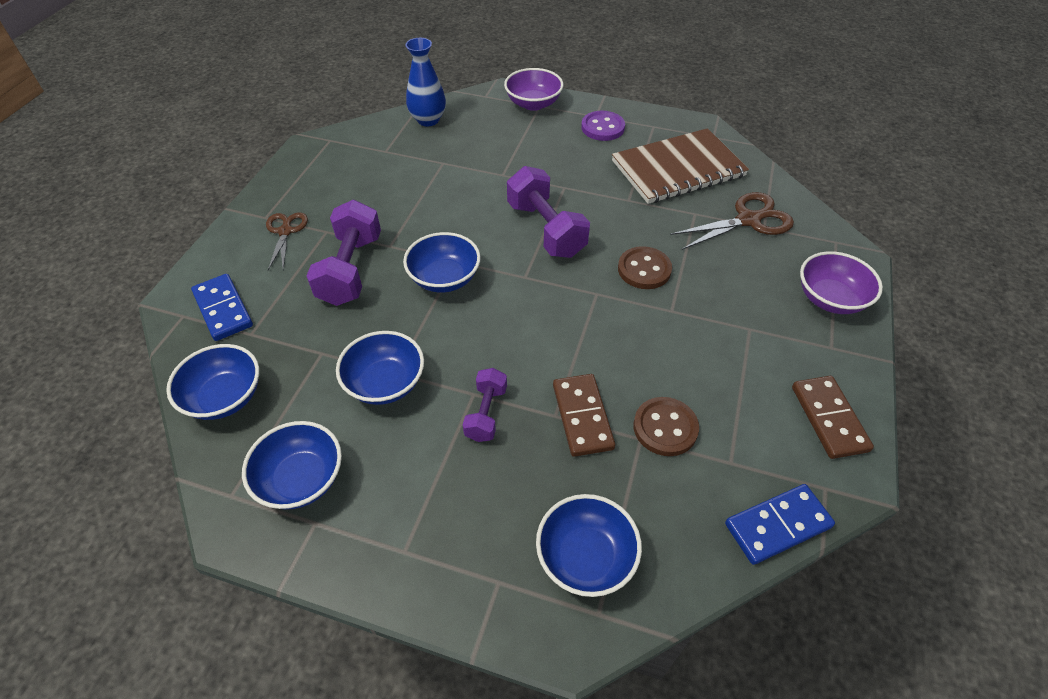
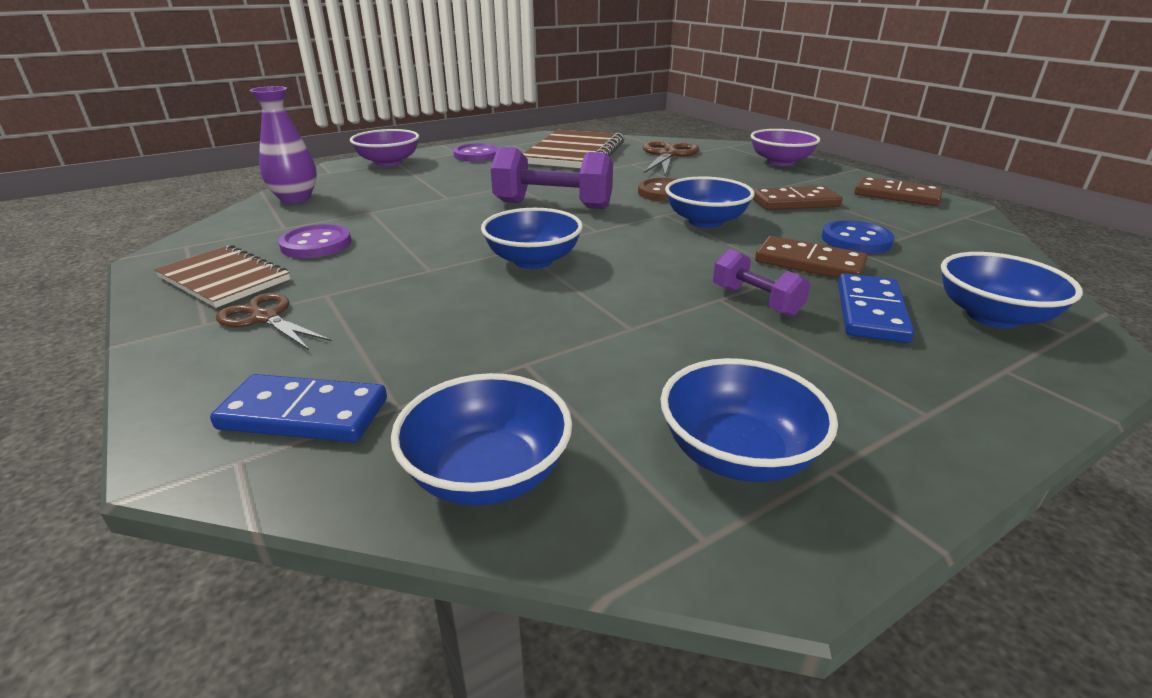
camera: 50 degrees left, 20 degrees down
(309, 185) = (224, 279): none -> brown notebook
(351, 270) = (421, 300): purple dumbbell -> none
(376, 180) = (316, 244): none -> purple button
(385, 383) = (639, 339): blue bowl -> blue bowl (705, 221)
(428, 120) = (295, 198): blue vase -> purple vase
(665, 428) = (856, 240): brown button -> blue button
(717, 355) = (794, 202): none -> brown domino
(777, 525) = (995, 239): blue domino -> blue domino (871, 312)

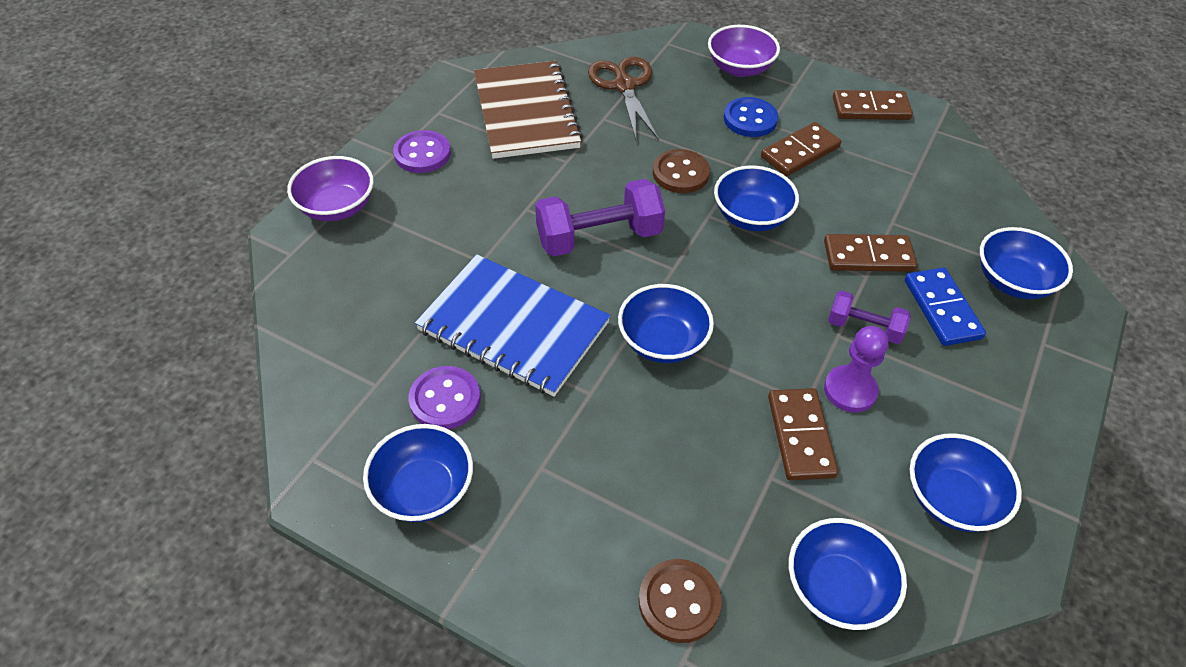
camera: 30 degrees left, 20 degrees up
(224, 279) = (423, 489): brown notebook -> blue bowl
(264, 318) = (527, 521): brown scissors -> none
(295, 198) = (319, 325): purple vase -> none
(304, 414) = (679, 602): blue domino -> brown button
(422, 227) = (513, 326): none -> blue notebook
(595, 347) = (801, 436): none -> brown domino
(691, 334) = (850, 390): none -> purple pawn
(856, 240) = (880, 204): blue button -> blue button (750, 119)

